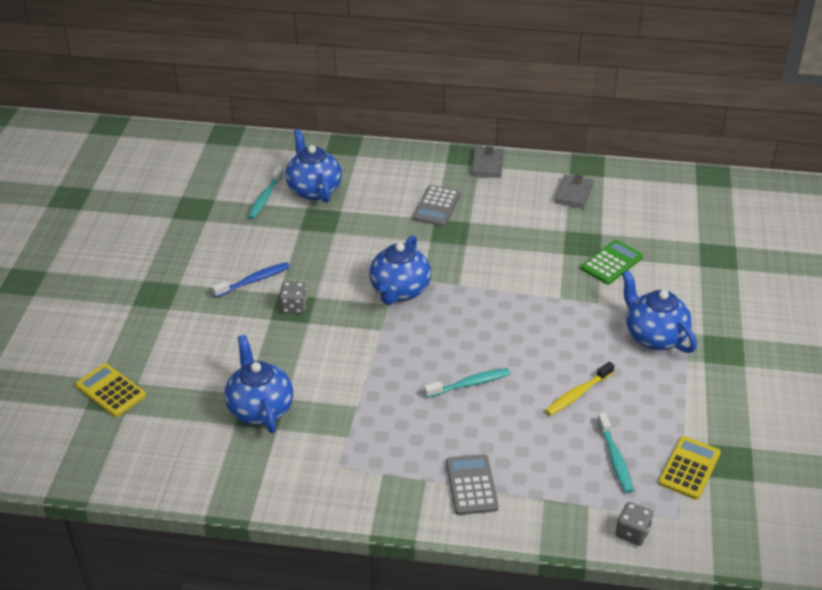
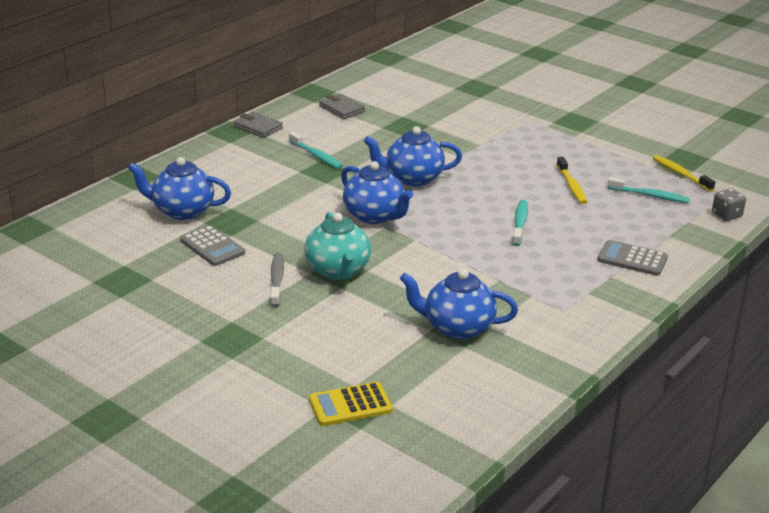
camera: 60 degrees left, 10 degrees down
(254, 280) = (277, 279): blue toothbrush -> grey toothbrush
(265, 198) = (160, 238): turquoise toothbrush -> turquoise toothbrush (316, 156)
(294, 307) = (338, 270): grey dice -> turquoise teapot
(436, 206) = (284, 165): grey calculator -> grey calculator (212, 246)
(611, 263) = (441, 124): green calculator -> none
(654, 336) = (538, 138): blue teapot -> blue teapot (412, 178)
(689, 468) = (680, 174): yellow calculator -> yellow toothbrush

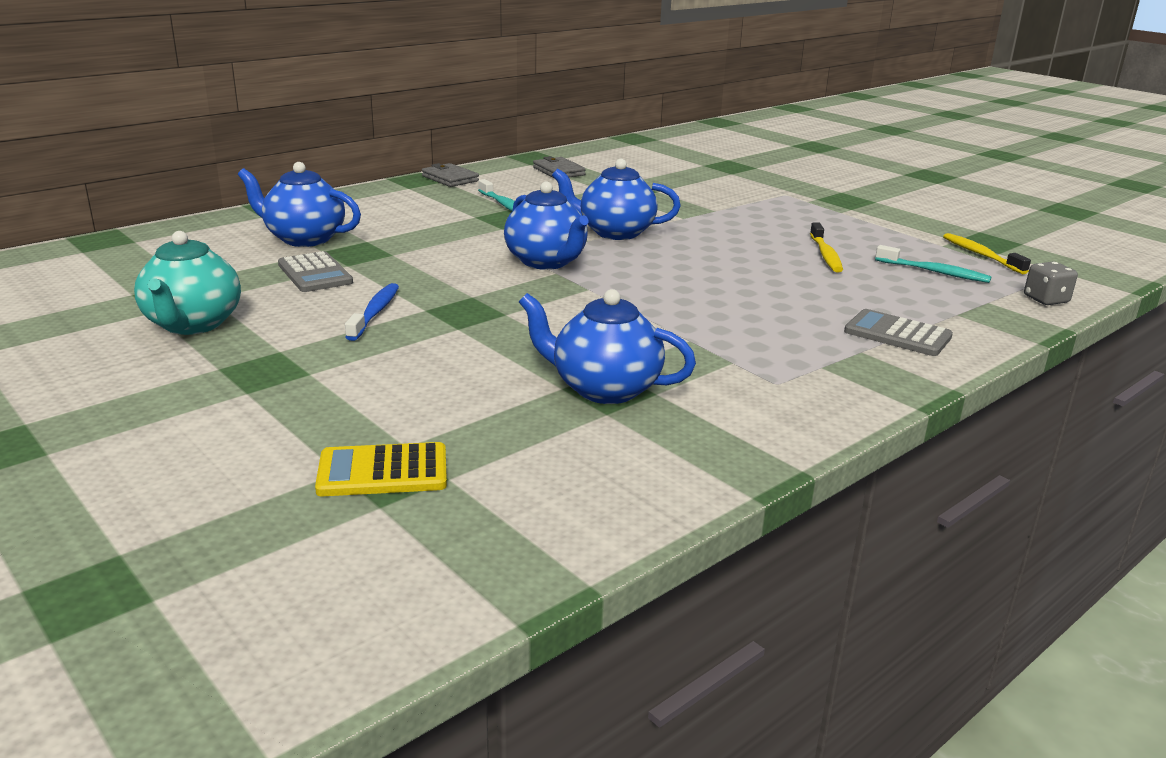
camera: 10 degrees right, 5 degrees down
(277, 279) = (375, 312): grey toothbrush -> blue toothbrush
(338, 270) = (465, 310): turquoise teapot -> turquoise teapot (193, 324)
(520, 223) = (742, 284): turquoise toothbrush -> none

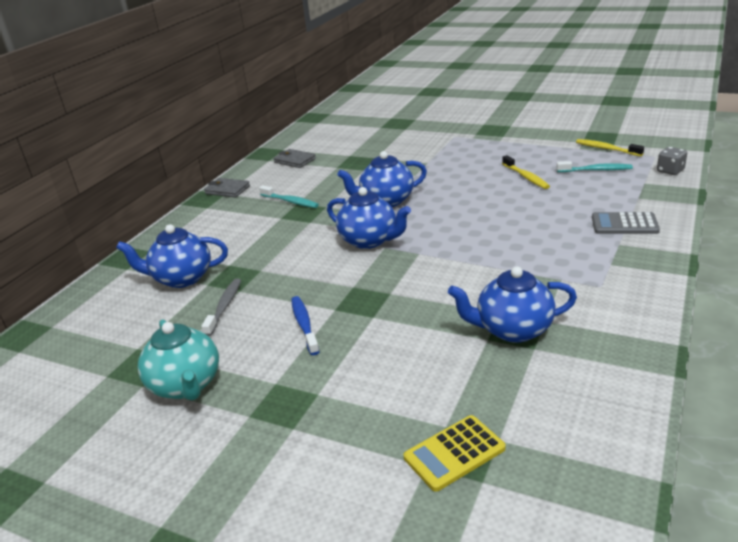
camera: 20 degrees left, 5 degrees up
(315, 273) = (224, 306): grey calculator -> grey toothbrush

